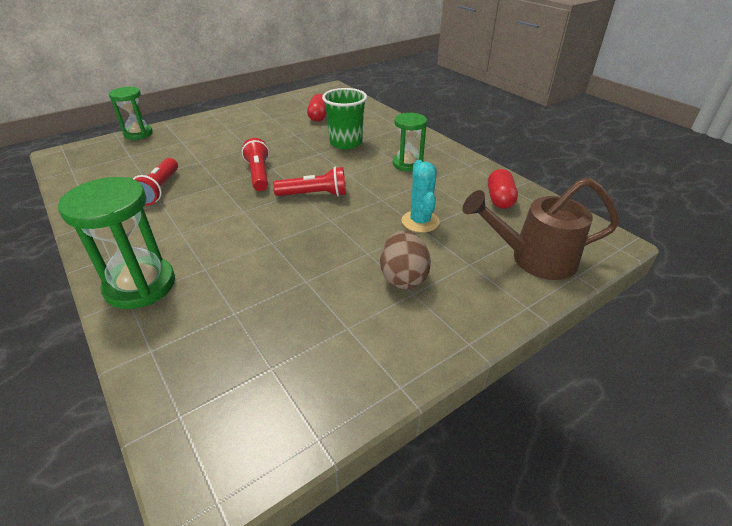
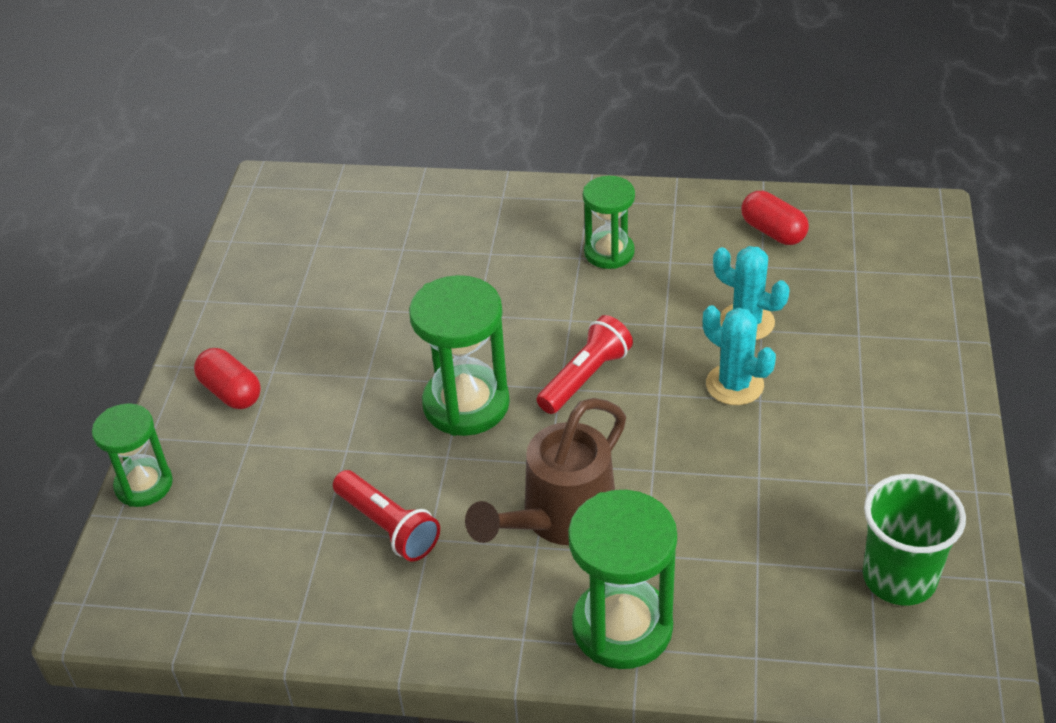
camera: 45 degrees left, 5 degrees up
(259, 174) = (466, 404): red flashlight -> green hourglass
(318, 117) = (358, 254): red capsule -> red capsule (231, 392)
(346, 143) = (480, 273): green cup -> green cup (899, 577)
(367, 239) = (734, 385): none -> turquoise cactus
(403, 277) = (831, 397): brown egg -> none
(534, 259) = (898, 284): brown watering can -> brown watering can (560, 518)

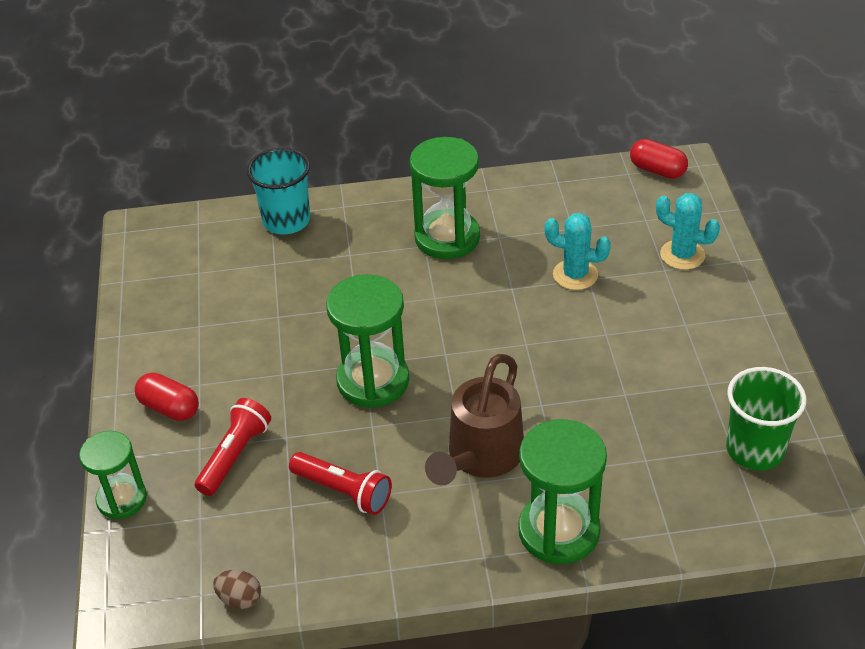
camera: 15 degrees left, 0 degrees up
(230, 627) = (240, 599): none -> brown egg
(433, 203) = (286, 221): none -> turquoise cup
(585, 378) = (462, 342): red flashlight -> red flashlight (235, 456)
(609, 252) = (447, 238): green hourglass -> green hourglass, size x1.57
(734, 385) = (582, 326): turquoise cactus -> turquoise cactus (682, 255)
(773, 232) = (572, 199): red capsule -> red capsule (657, 170)

